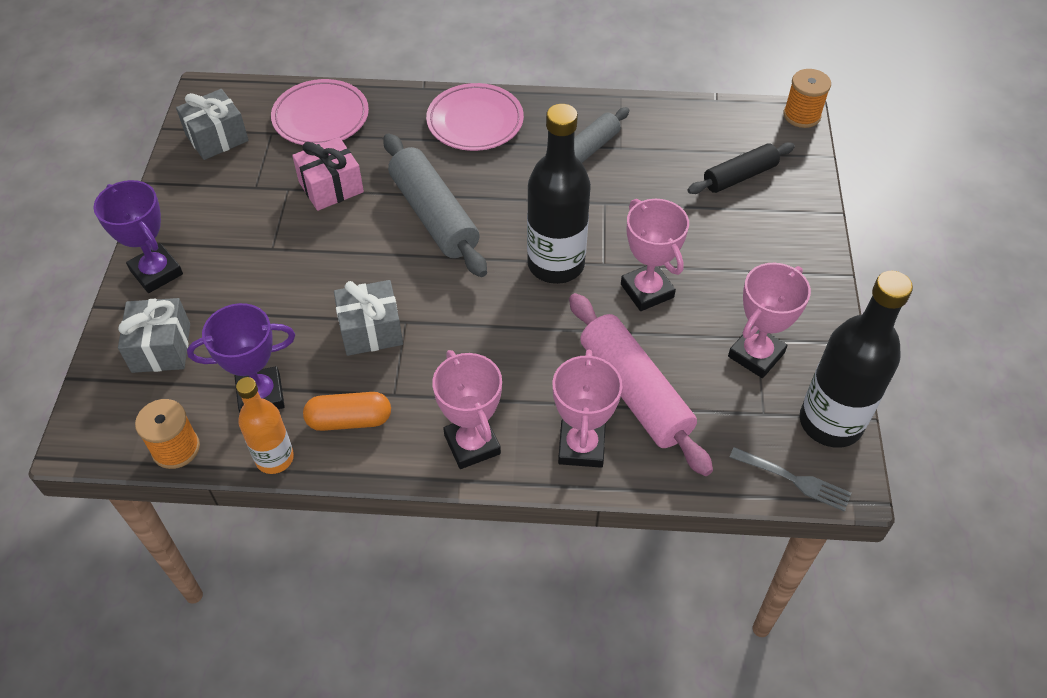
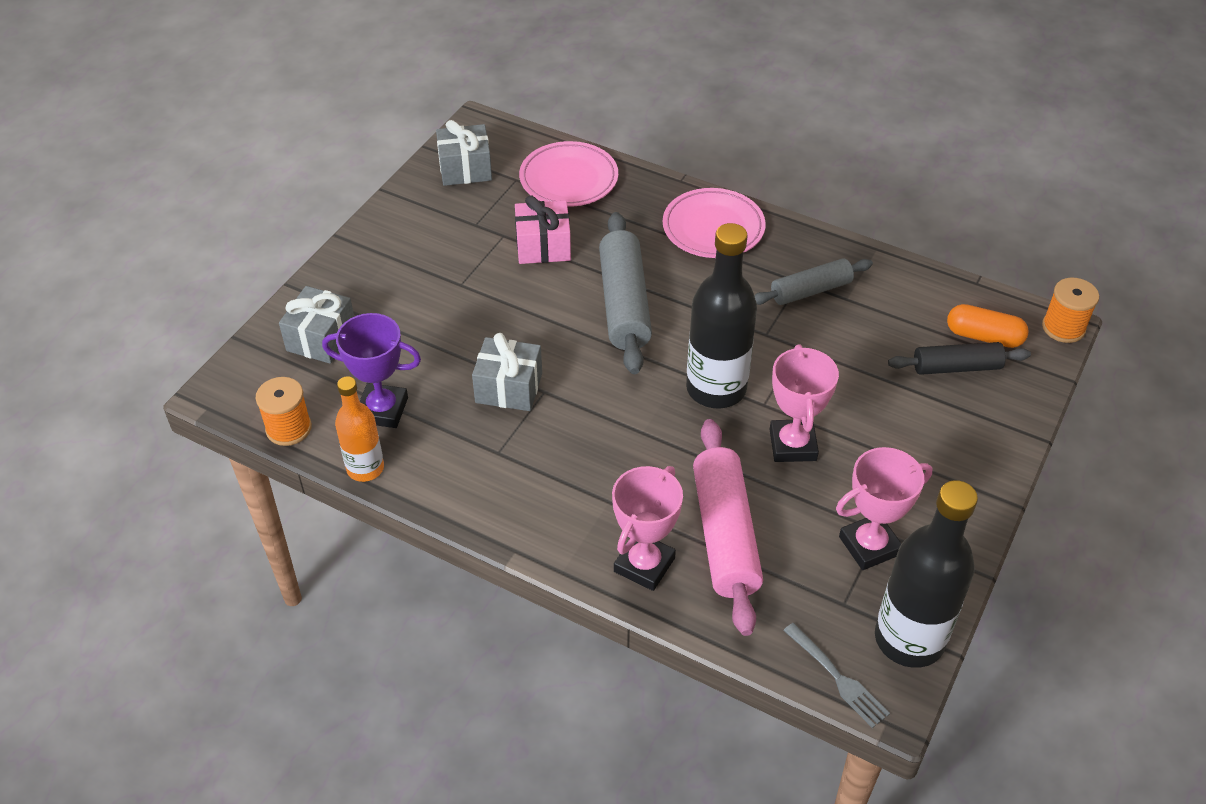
camera: 25 degrees right, 5 degrees down
(156, 272) = (351, 272): purple trophy -> none
(349, 420) = (446, 460): orange capsule -> orange capsule (984, 336)
(472, 444) = (544, 523): pink trophy -> none

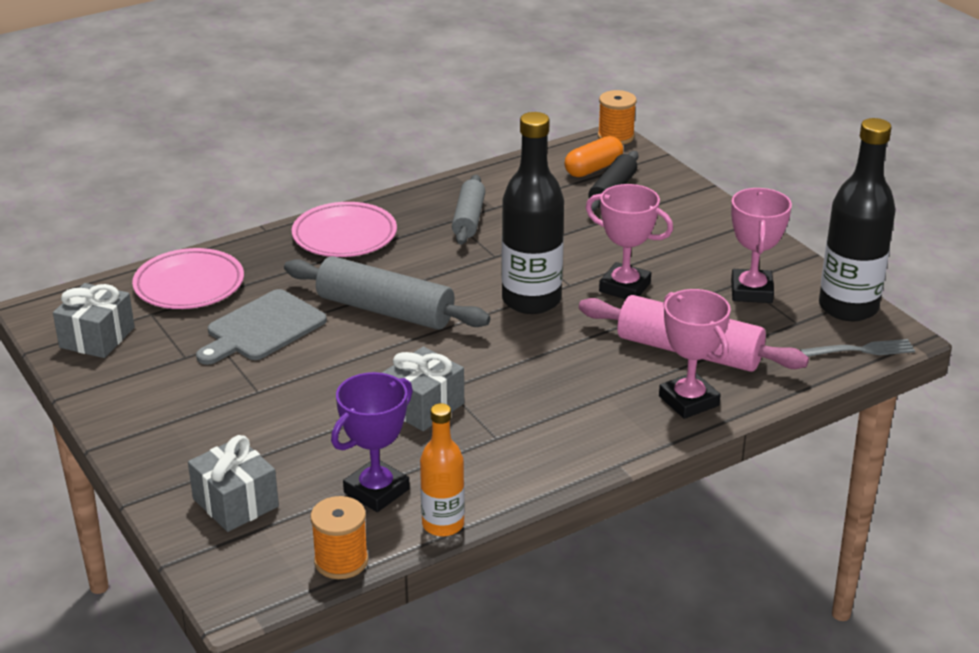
camera: 60 degrees left, 15 degrees down
(543, 246) = (262, 328): pink gift -> grey cutting board

